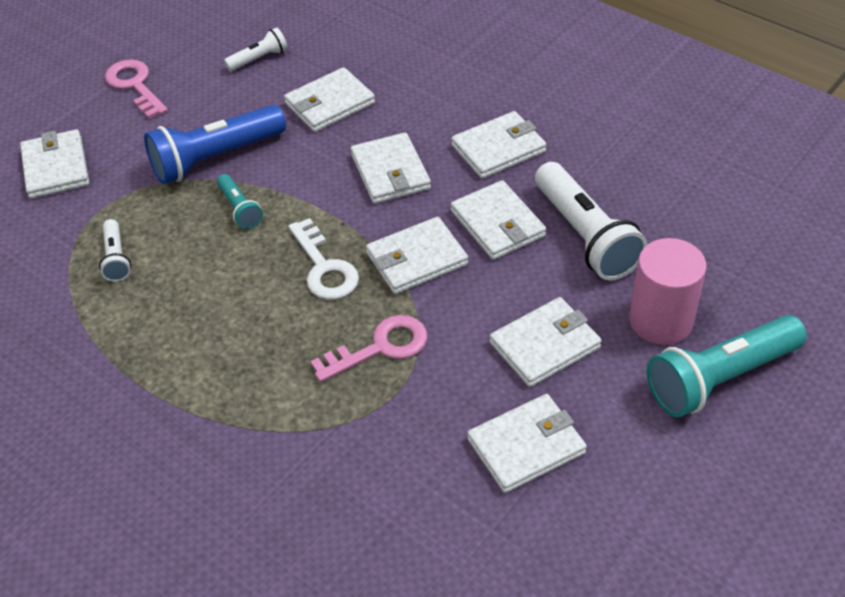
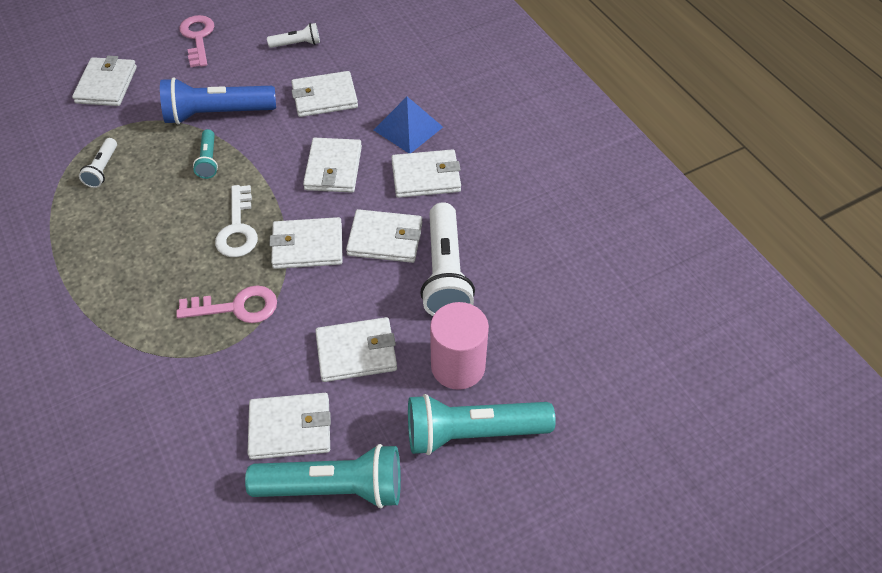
camera: 20 degrees right, 5 degrees up
(445, 107) = (408, 128): none -> blue pyramid
(497, 224) = (385, 239): white wallet -> white wallet turned 75 degrees counterclockwise
(614, 486) = (333, 487): none -> turquoise flashlight

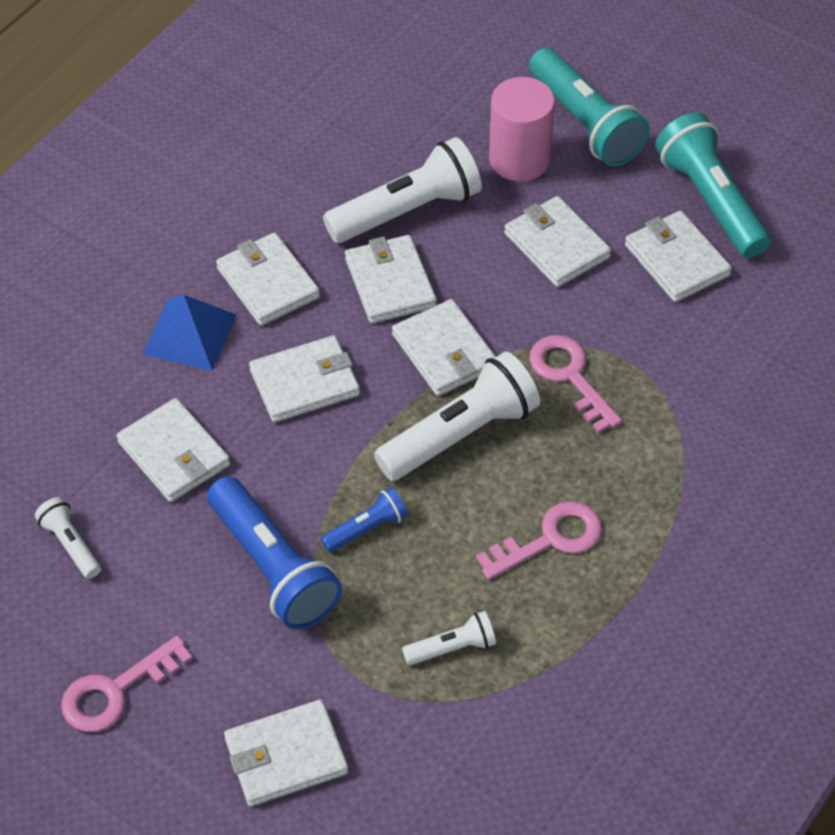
camera: 115 degrees left, 0 degrees up
(128, 242) = (550, 539): none -> pink key
(208, 160) = (366, 529): turquoise flashlight -> blue flashlight
(238, 228) = (460, 434): white key -> white flashlight

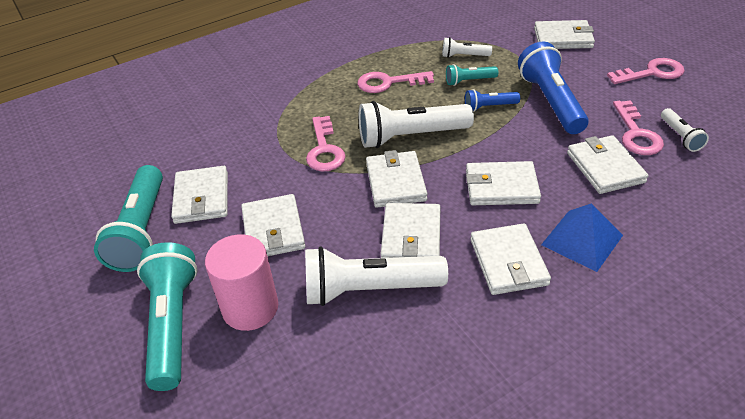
camera: 155 degrees left, 10 degrees down
(135, 532) = (636, 134): none -> pink key
(419, 581) = (469, 81): none -> turquoise flashlight

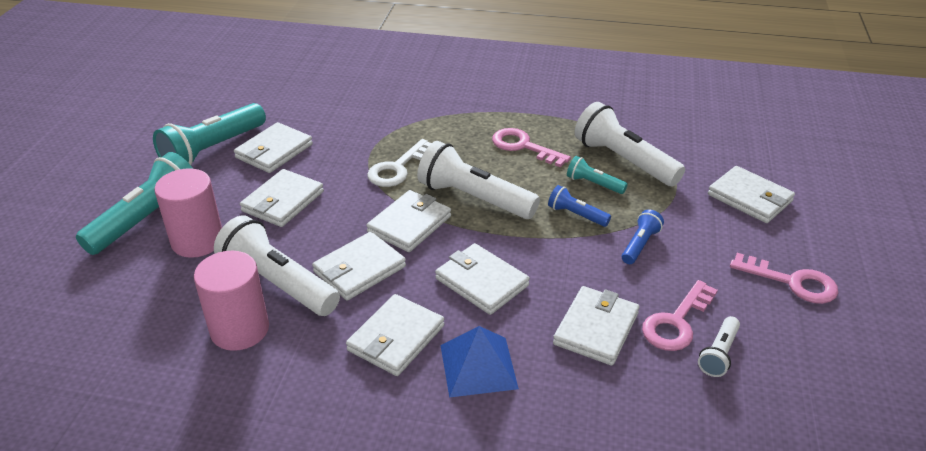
camera: 40 degrees right, 5 degrees down
(324, 149) = (397, 168): pink key -> white key
(395, 343) = (240, 329): none -> pink cylinder
(464, 56) = (624, 161): white flashlight -> white flashlight, size x2.00
(551, 102) = (640, 245): blue flashlight -> blue flashlight, size x0.50

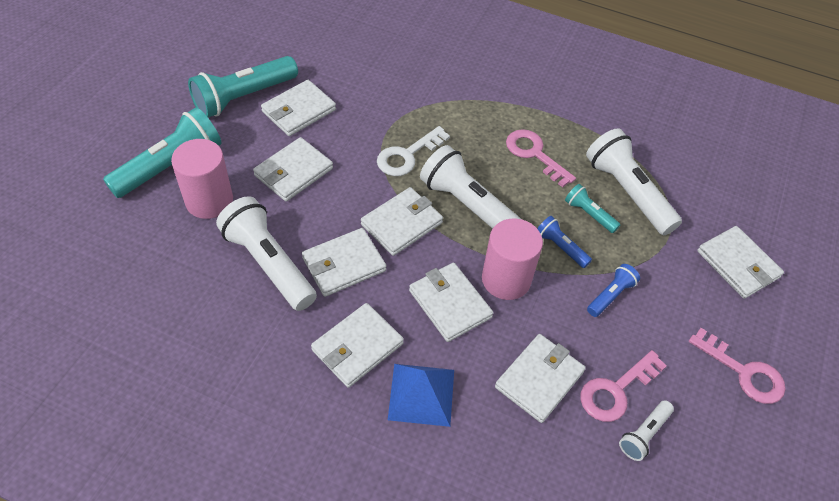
camera: 10 degrees right, 15 degrees up
(240, 329) = (225, 305): pink cylinder -> pink cylinder (506, 279)

